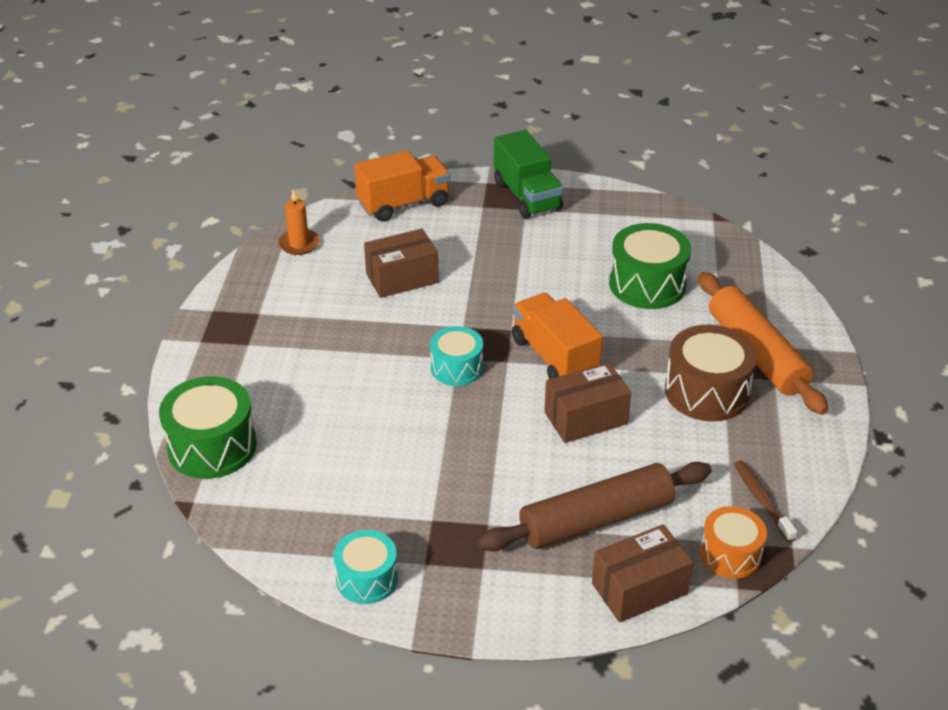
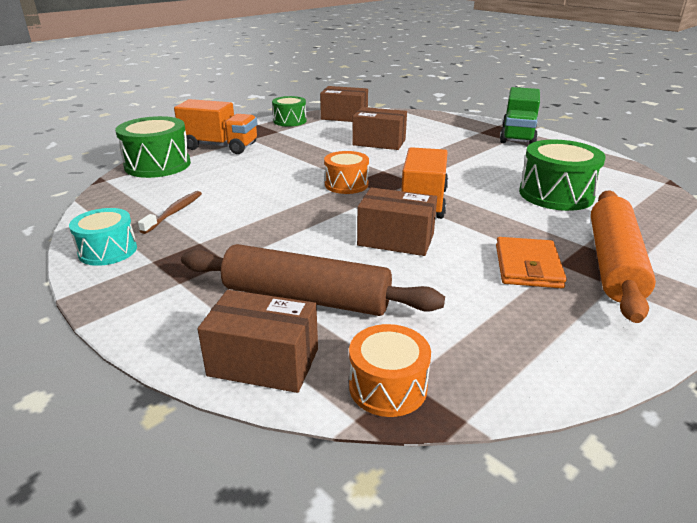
camera: 40 degrees right, 10 degrees down
(244, 285) = (290, 121): none -> green drum
(299, 244) = (344, 117): orange candle -> brown box
(403, 204) = (429, 119): orange truck -> orange truck (220, 146)
(456, 368) = (346, 184): turquoise drum -> orange drum
(707, 391) = (527, 266): brown drum -> orange wallet
(762, 500) = (482, 363): brown toothbrush -> brown toothbrush (174, 212)

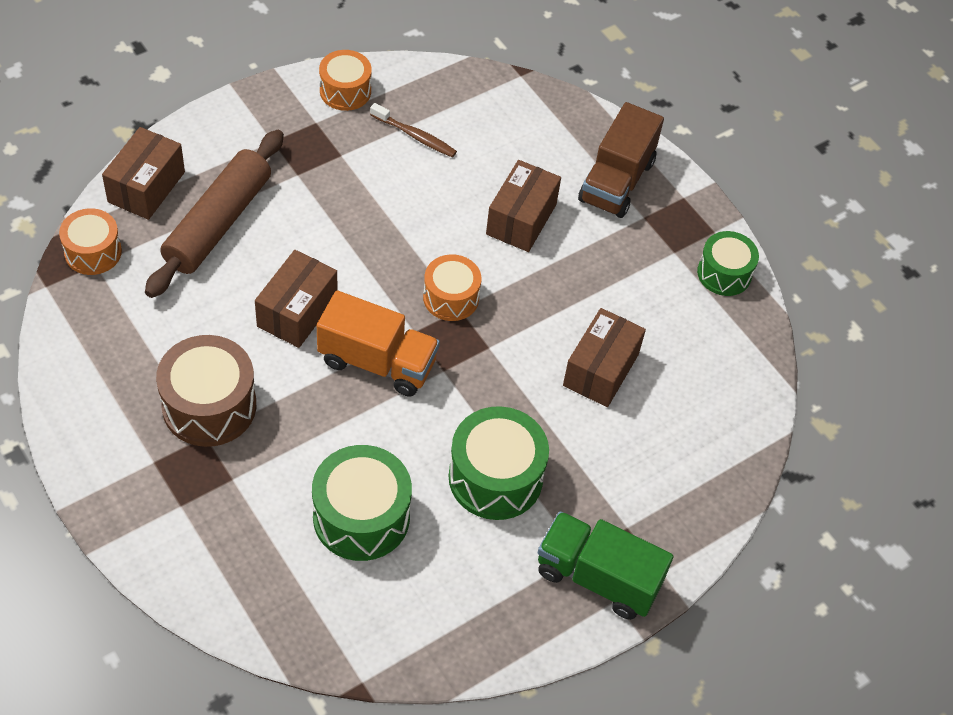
camera: 95 degrees right, 25 degrees up
(108, 251) = (345, 91): turquoise drum -> orange drum
(158, 165) = (559, 119): green drum -> green drum (495, 477)
(220, 146) = (616, 181): orange truck -> brown truck
(344, 117) = (738, 351): brown box -> brown box (521, 219)
(527, 266) = (209, 406): orange wallet -> brown drum
(614, 263) = (189, 486): orange rolling pin -> none

